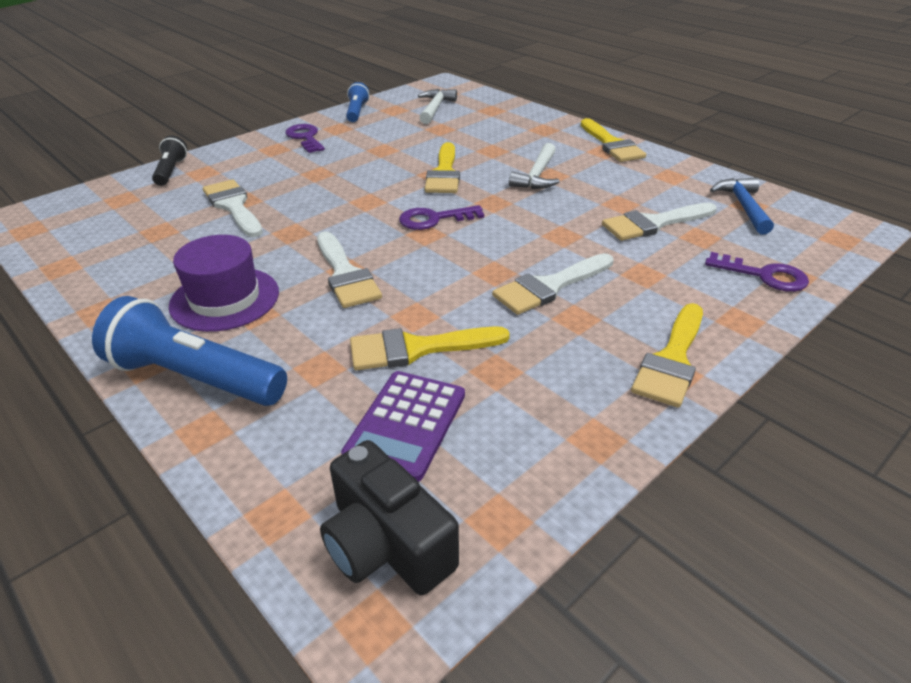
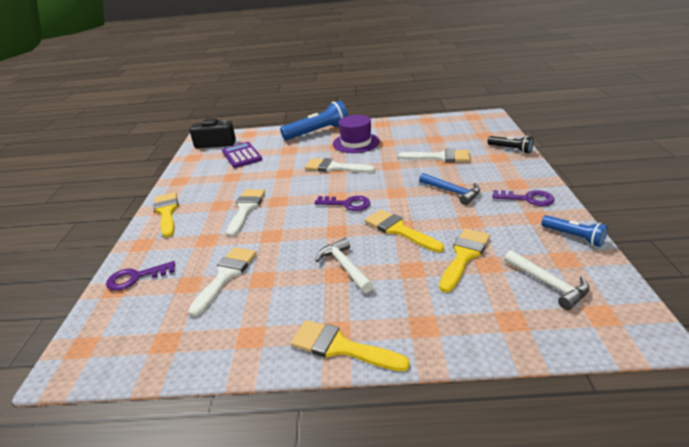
camera: 135 degrees right, 5 degrees down
(417, 349) = (267, 167): yellow brush -> yellow brush (464, 256)
(434, 219) = (347, 204): purple key -> purple key turned 75 degrees clockwise
(743, 207) = (169, 335): blue hammer -> blue hammer (452, 192)

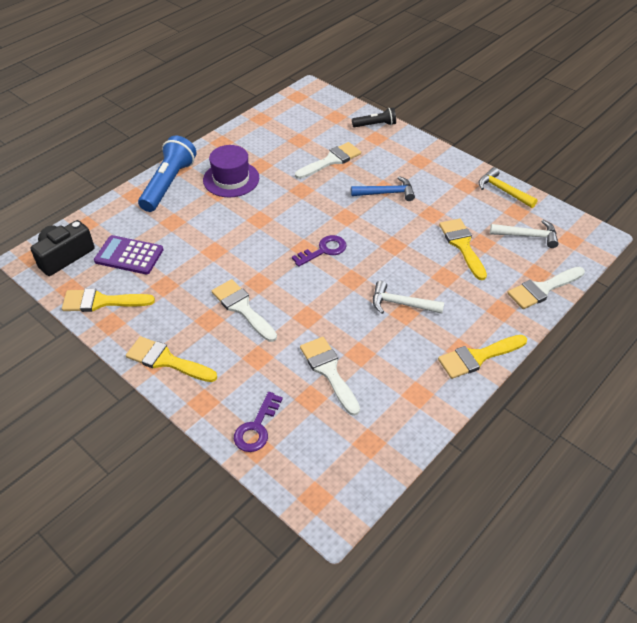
camera: 50 degrees left, 15 degrees up
(334, 167) = (254, 219): white brush -> white brush (542, 289)
(399, 230) = (395, 250): yellow brush -> yellow brush (101, 302)
(527, 199) = (443, 172): purple key -> none
(573, 237) = (503, 191): blue flashlight -> yellow hammer

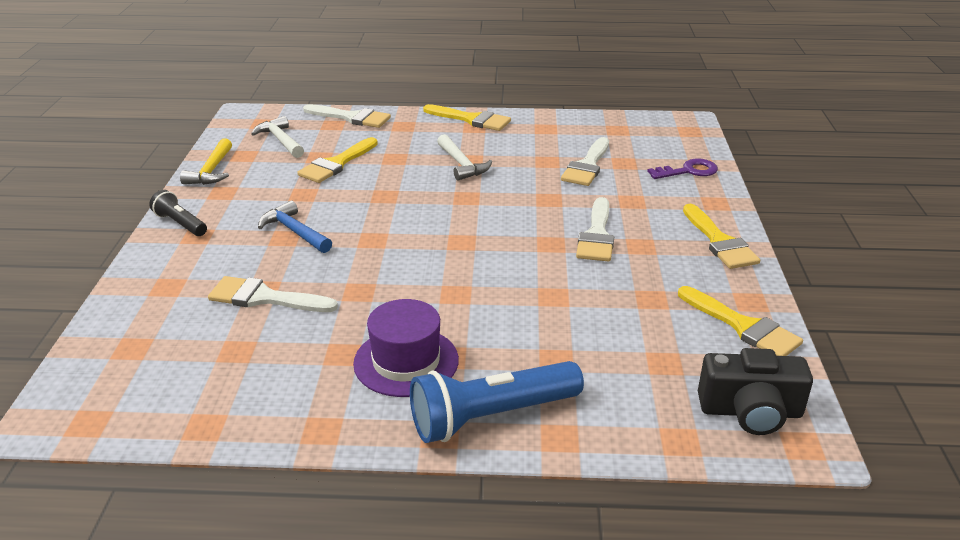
camera: 130 degrees left, 15 degrees down
(129, 255) = (659, 355): purple calculator -> none
(323, 250) = (448, 228): purple key -> none
(375, 125) = (130, 300): black flashlight -> black flashlight (180, 224)

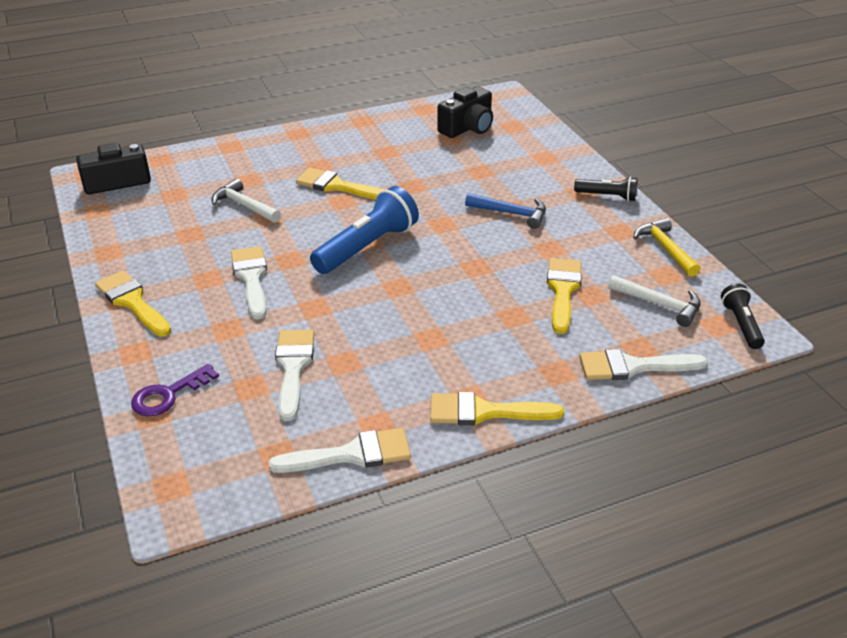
camera: 155 degrees right, 5 degrees up
(192, 362) = (467, 128): none -> black camera
(247, 120) = (741, 324): none -> black flashlight
(264, 298) = (471, 166): white brush -> white brush (352, 454)
(406, 361) = (343, 157): purple hat -> none
(461, 164) = (435, 328): white hammer -> white hammer (244, 206)
(491, 417) = (274, 145): blue flashlight -> blue flashlight (367, 247)
(743, 326) = (116, 230): yellow brush -> yellow brush (337, 186)

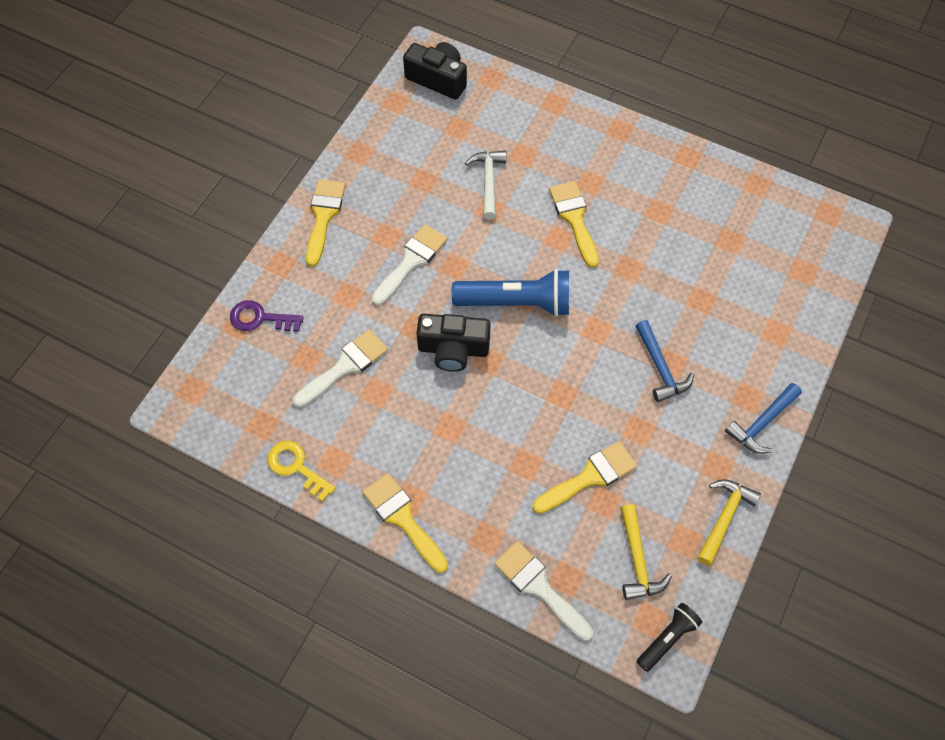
camera: 50 degrees right, 25 degrees up
(352, 454) = (296, 467): white brush -> yellow key
(467, 128) = (761, 240): black camera -> black camera (453, 349)
(607, 196) = (762, 423): black flashlight -> blue hammer
(659, 304) = (637, 560): white hammer -> yellow hammer

